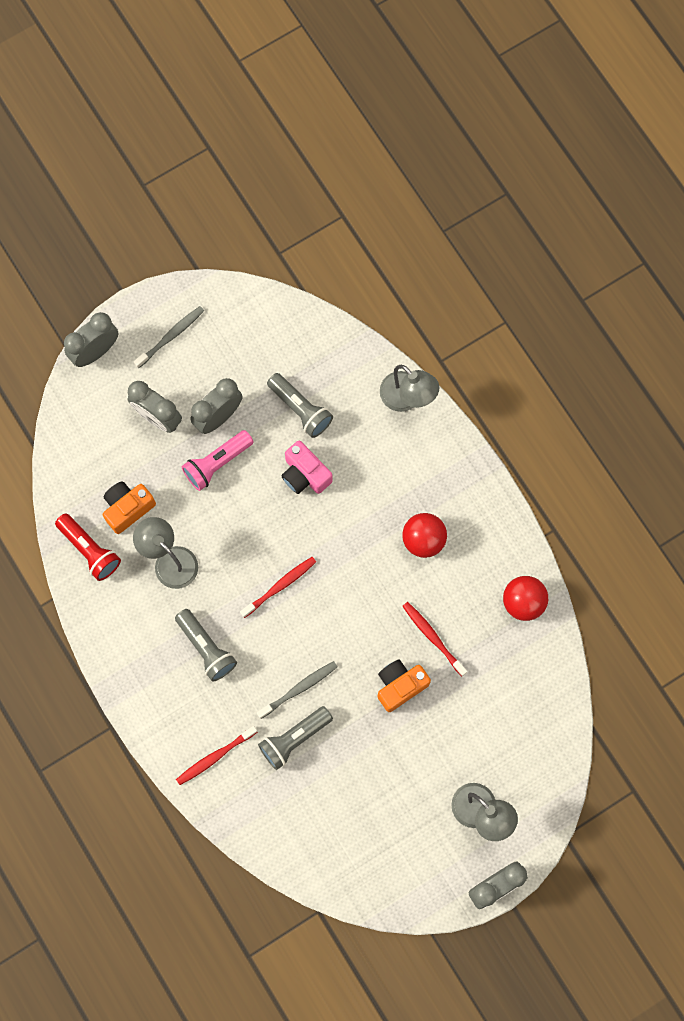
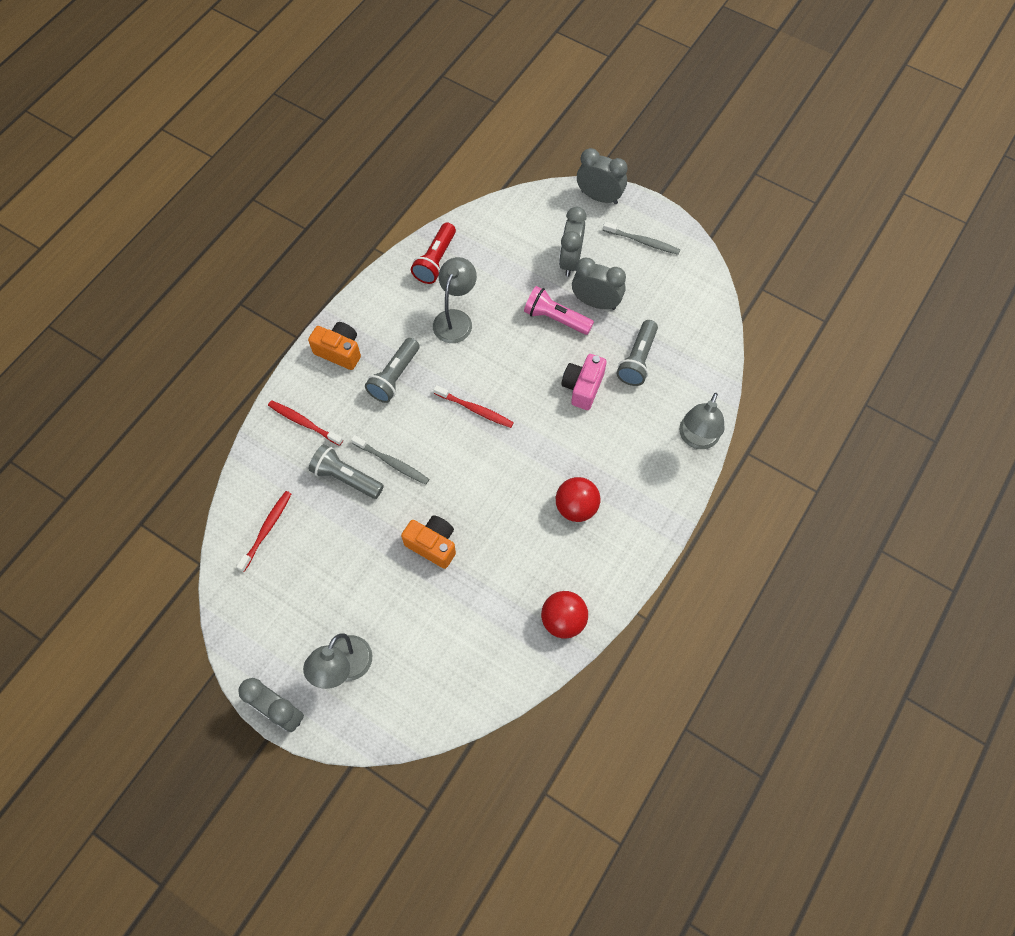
camera: 65 degrees right, 10 degrees down
(128, 508) = (483, 272): orange camera -> orange camera (339, 351)
(432, 637) = (491, 553): red toothbrush -> red toothbrush (267, 529)

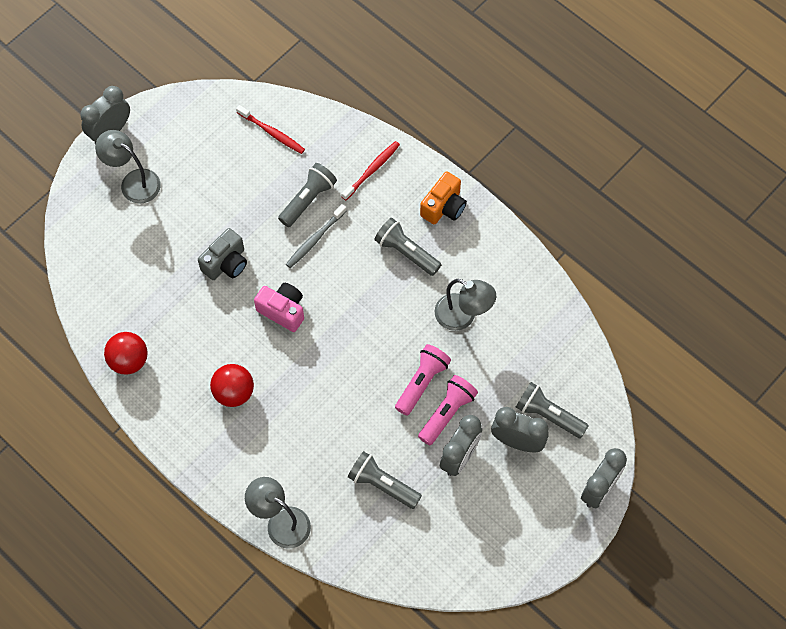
camera: 100 degrees right, 0 degrees up
(433, 545) = (226, 263): orange camera -> grey camera
(435, 260) = (538, 307): red flashlight -> none
(475, 410) = (355, 320): red toothbrush -> none
(530, 343) = (422, 383): none -> pink flashlight
(540, 240) = (548, 415): none -> grey flashlight
(582, 387) = (361, 424): pink camera -> pink camera (283, 311)
(643, 242) = (531, 524): grey toothbrush -> none

